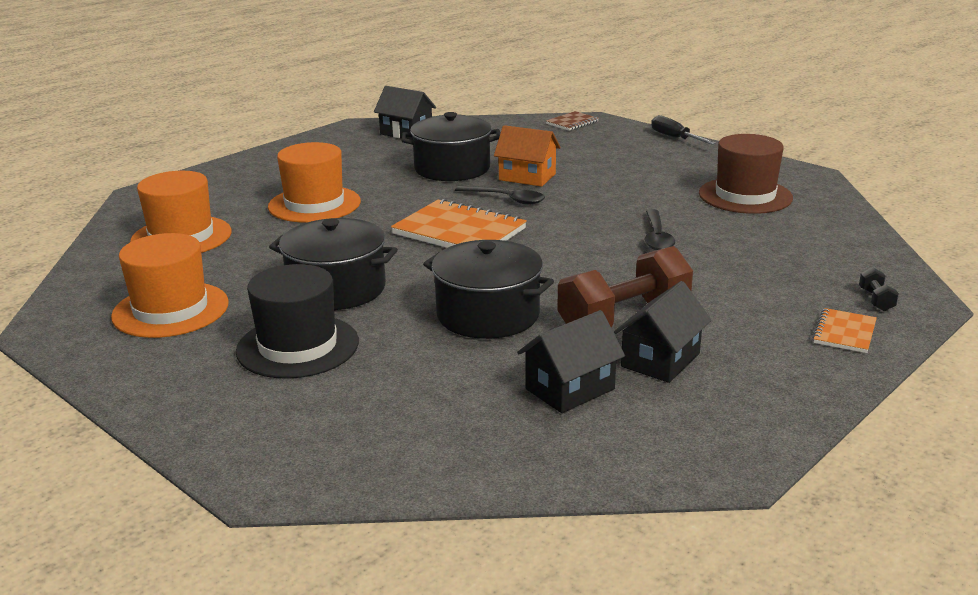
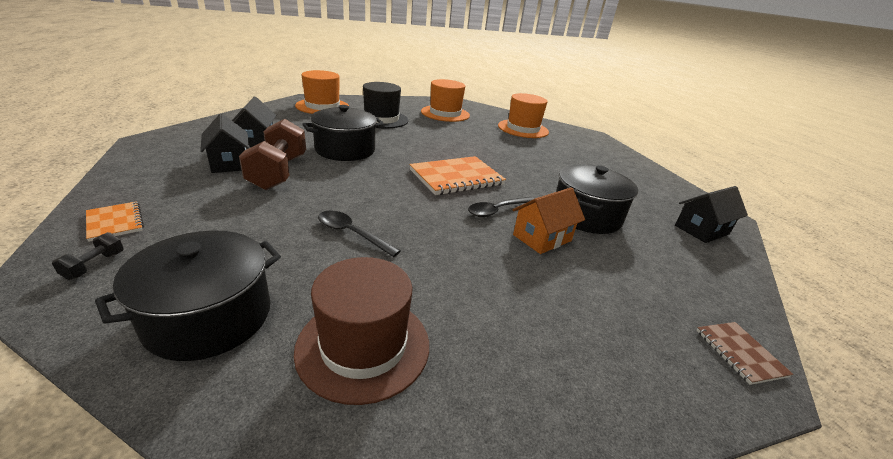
camera: 115 degrees right, 5 degrees up
(314, 204) = (543, 159): orange hat -> orange hat (322, 106)
(337, 289) = (423, 136): black pot -> black pot (209, 317)
(675, 138) = (635, 430): black screwdriver -> none
(876, 300) = (94, 265): black dumbbell -> black dumbbell turned 75 degrees clockwise

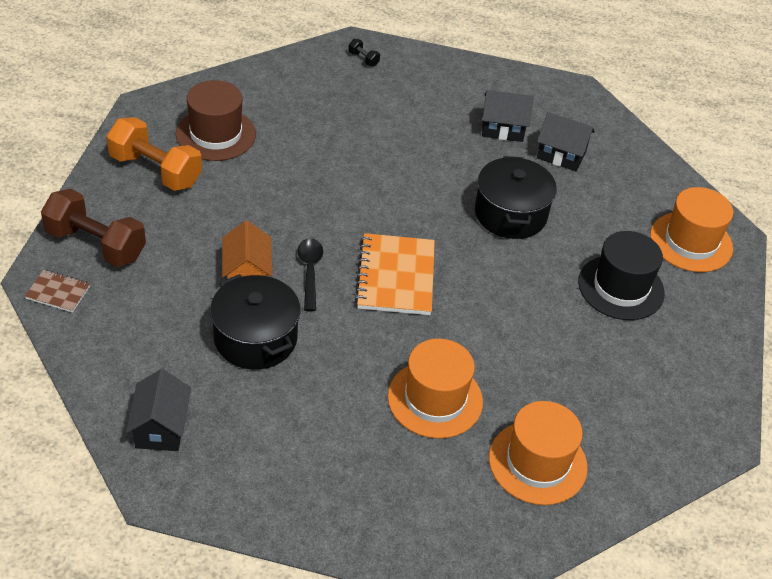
camera: 120 degrees right, 15 degrees up
(115, 222) = (415, 67): orange notebook -> none
(209, 317) = (283, 90): black pot -> none
(278, 172) = (468, 153): brown dumbbell -> brown dumbbell (96, 244)
(352, 234) = (331, 165): black spoon -> none
(445, 113) = (640, 384): orange hat -> orange hat (435, 399)
(491, 374) = (155, 171): none -> orange dumbbell

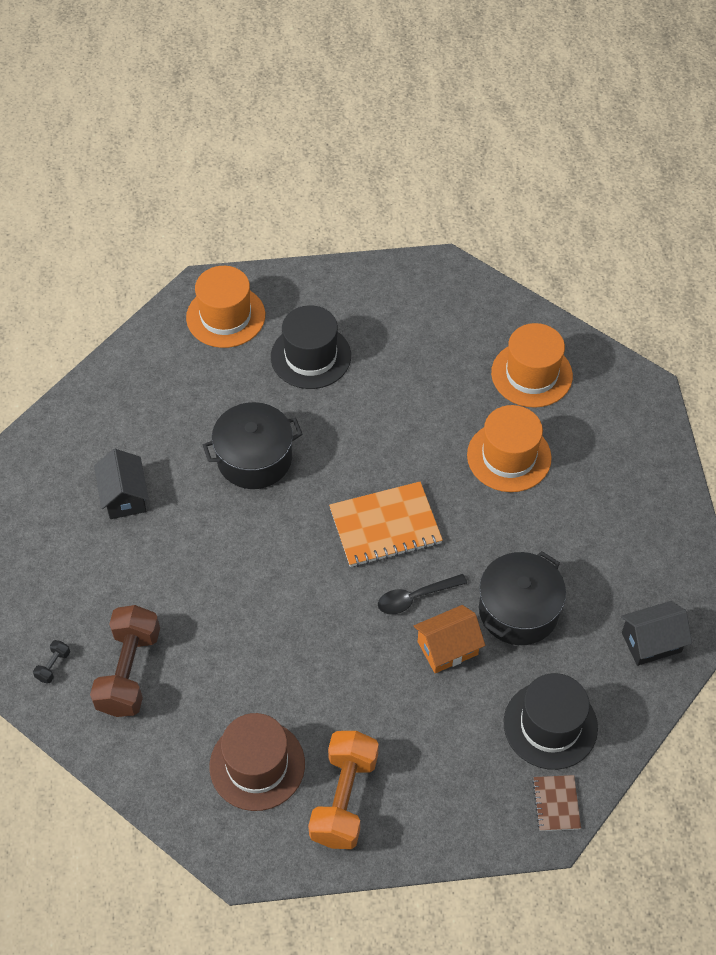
camera: 105 degrees left, 10 degrees up
(96, 244) = (478, 802): brown dumbbell -> brown dumbbell (129, 671)
(129, 316) = (550, 725): none -> black hat
(561, 155) = (145, 437): black house -> none

